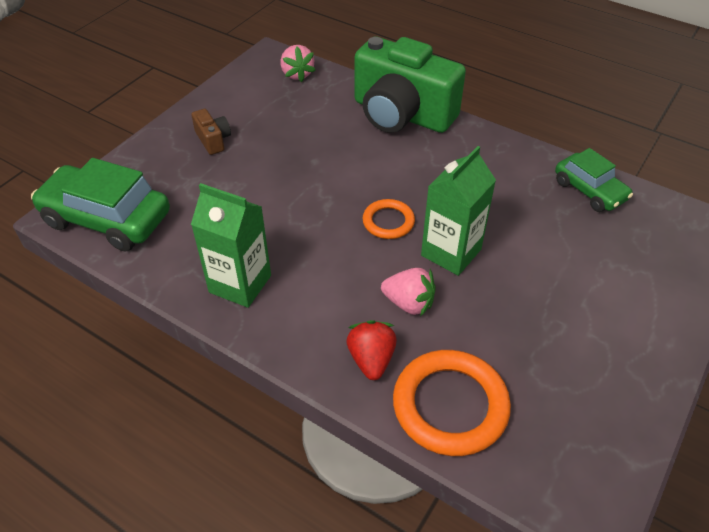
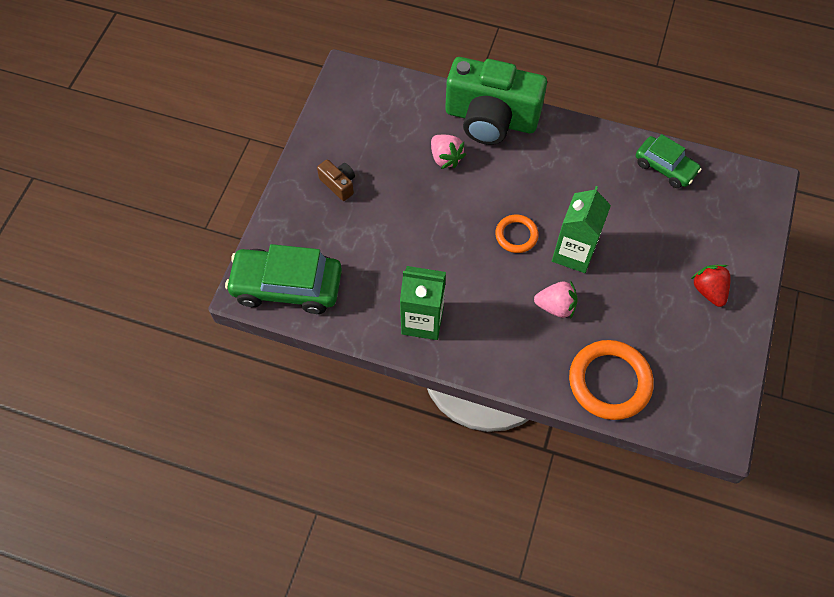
camera: 15 degrees left, 15 degrees up
(297, 74) = (382, 91): pink strawberry -> pink strawberry (445, 158)
(371, 359) = (543, 360): red strawberry -> red strawberry (708, 290)

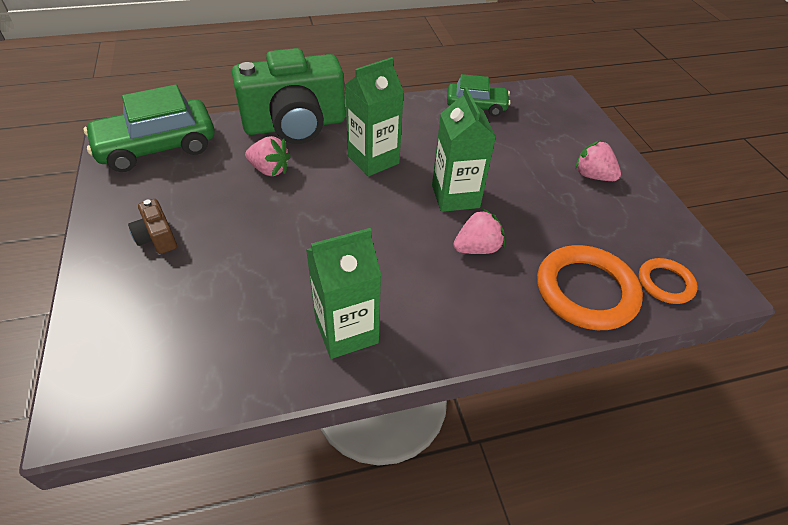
camera: 35 degrees left, 15 degrees down
(287, 286) = (139, 379): green car -> green car (157, 147)
(338, 184) = (157, 237): brown camera -> brown camera turned 135 degrees counterclockwise
(516, 235) = (389, 204): orange ring -> orange ring (665, 283)
(532, 185) = (373, 160): none -> green carton
(708, 290) = (592, 176): red strawberry -> pink strawberry

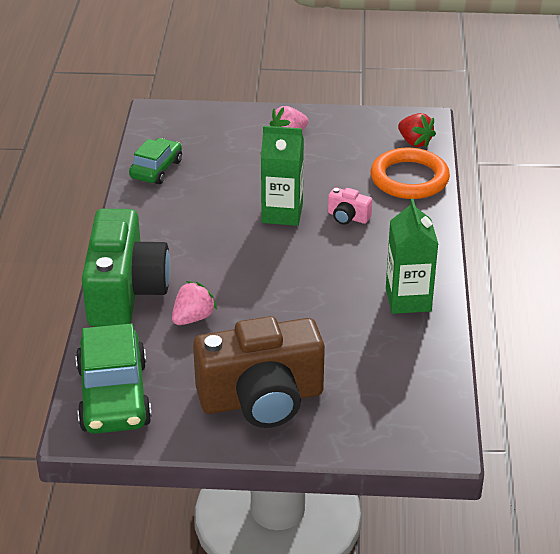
camera: 70 degrees left, 10 degrees down
(157, 237) = (261, 399): brown camera -> brown camera, size x2.48
(373, 160) = (209, 250): green carton -> none
(477, 248) = (348, 217): pink strawberry -> pink camera
(665, 283) = (414, 142): orange ring -> red strawberry

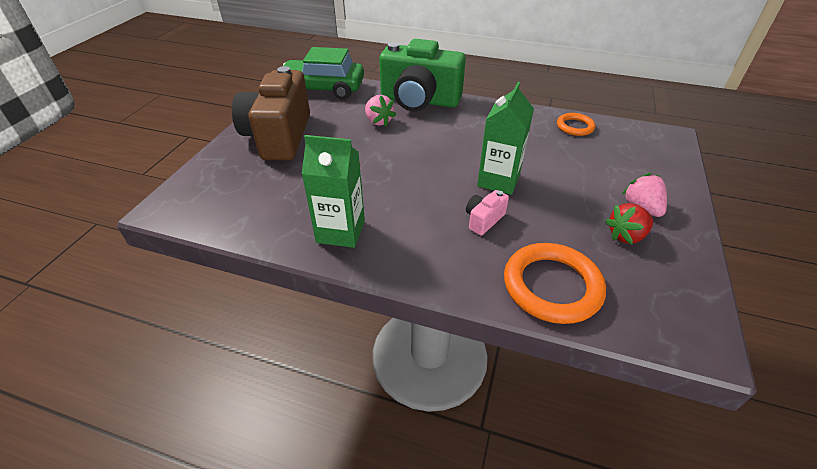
camera: 105 degrees right, 5 degrees up
(156, 169) = (575, 127): green car -> orange ring
(414, 142) = (639, 314): red strawberry -> red strawberry (626, 236)

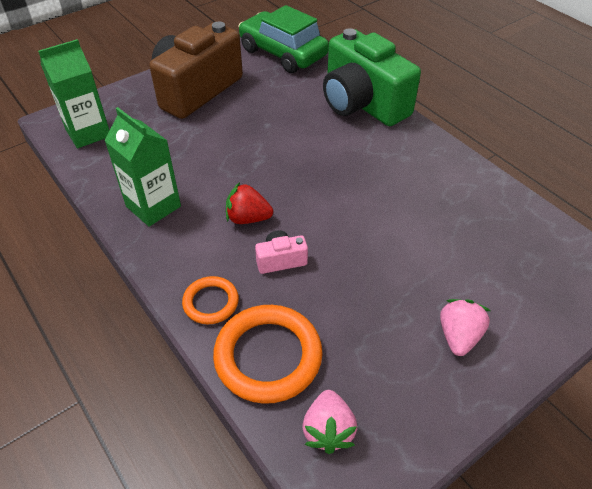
camera: 35 degrees right, 5 degrees up
(378, 121) = (297, 111): pink strawberry -> pink strawberry (328, 430)
(498, 180) = (341, 228): green carton -> green carton (88, 133)
(575, 127) = (501, 208): orange ring -> orange ring (211, 302)
(626, 236) = (402, 354): red strawberry -> red strawberry (248, 218)

